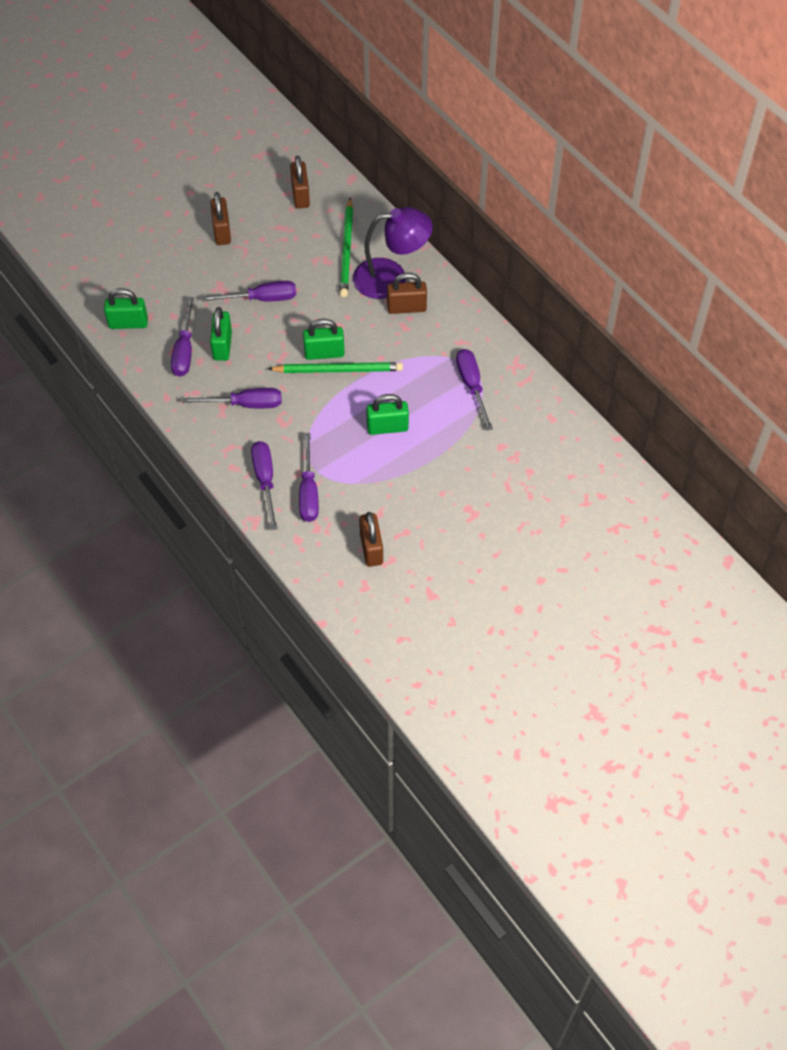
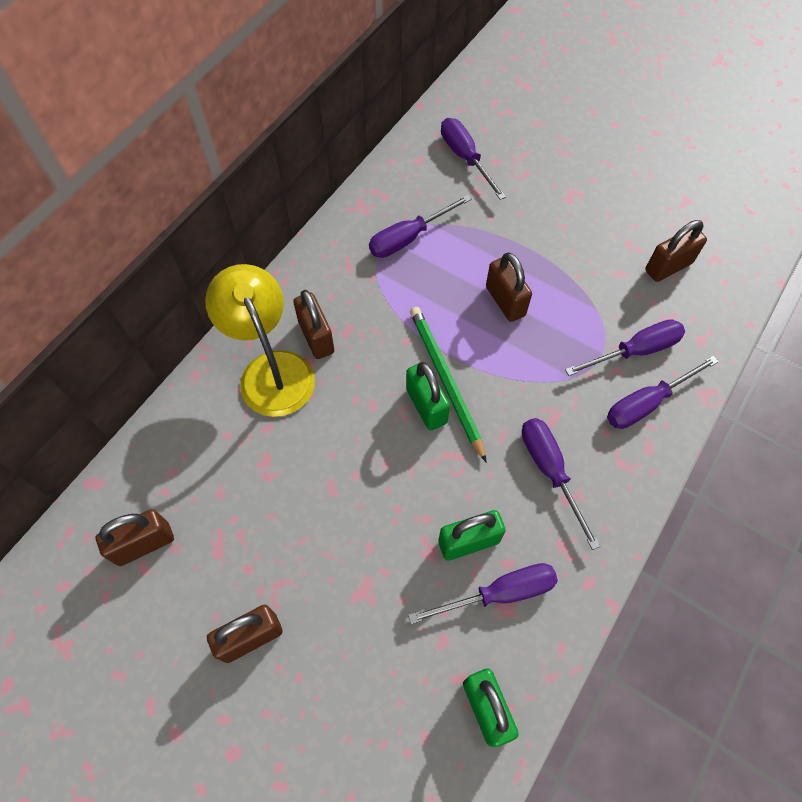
camera: 110 degrees left, 5 degrees up
(262, 299) = (364, 521): purple screwdriver -> purple screwdriver (465, 158)
(347, 250) = (238, 440): green pencil -> none
(387, 427) = (505, 301): green padlock -> brown padlock
(391, 278) = (271, 370): purple lamp -> yellow lamp

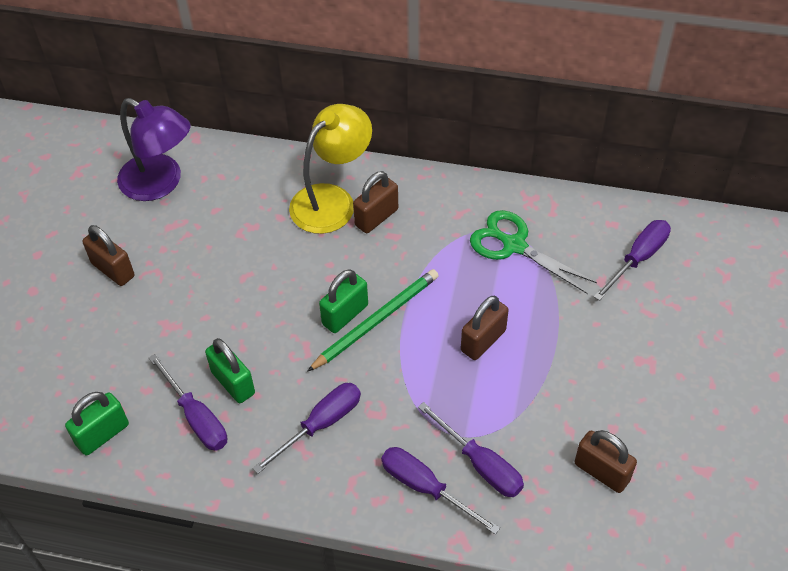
camera: 70 degrees right, 10 degrees down
(144, 544) = (160, 183): brown padlock -> purple lamp
(408, 238) = (514, 245): purple screwdriver -> green scissors

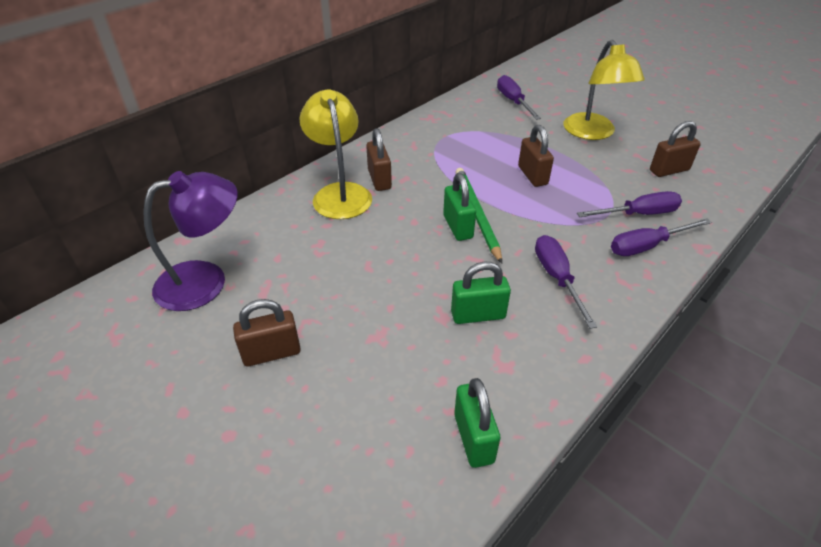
camera: 60 degrees left, 10 degrees down
(196, 417) = (500, 354): purple screwdriver -> none
(514, 245) = (462, 136): green scissors -> none
(628, 367) = (593, 133): none -> yellow lamp

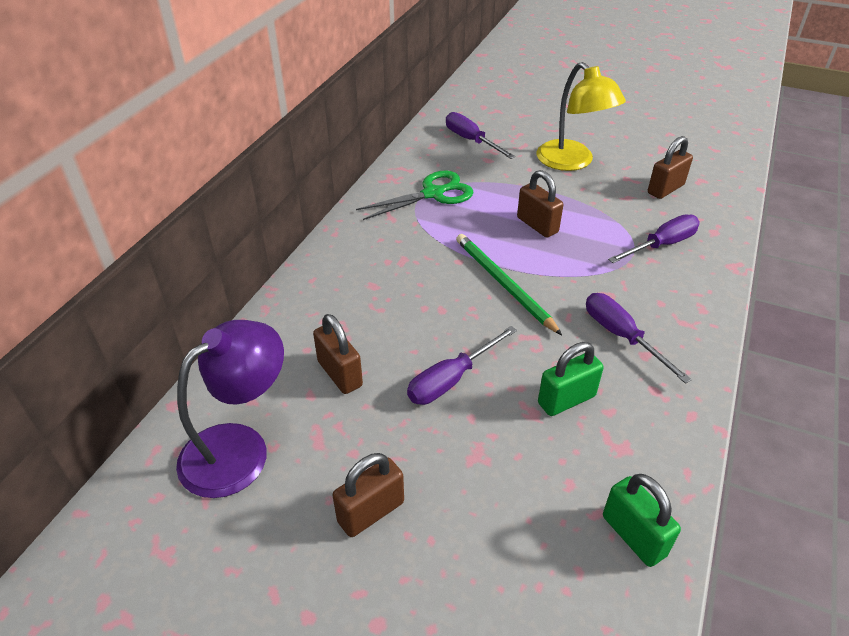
camera: 20 degrees left, 0 degrees up
(340, 193) = (338, 296): yellow lamp -> none
(379, 179) = (375, 268): brown padlock -> brown padlock (340, 374)
(457, 135) = (433, 194): none -> green scissors
(457, 227) = (492, 304): green padlock -> none
(647, 246) = (687, 278): purple screwdriver -> purple screwdriver (451, 379)

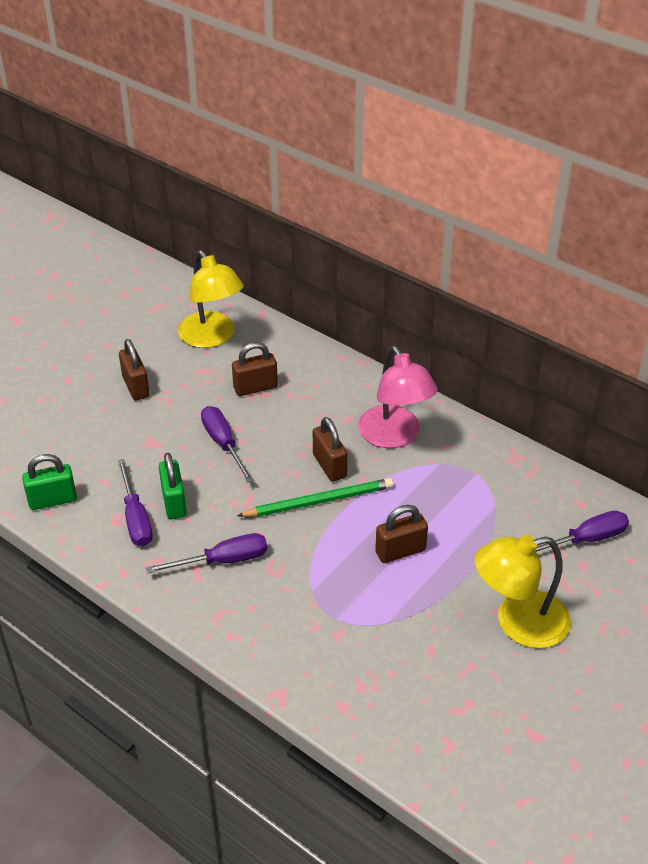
camera: 105 degrees right, 0 degrees up
(239, 448) = (212, 337): purple lamp -> yellow lamp
(389, 249) = (394, 436): none -> pink lamp
(433, 194) = (478, 483): green scissors -> none
(661, 245) = (335, 645): purple screwdriver -> purple screwdriver (136, 518)
(665, 189) = (438, 696): brown padlock -> brown padlock (329, 466)

